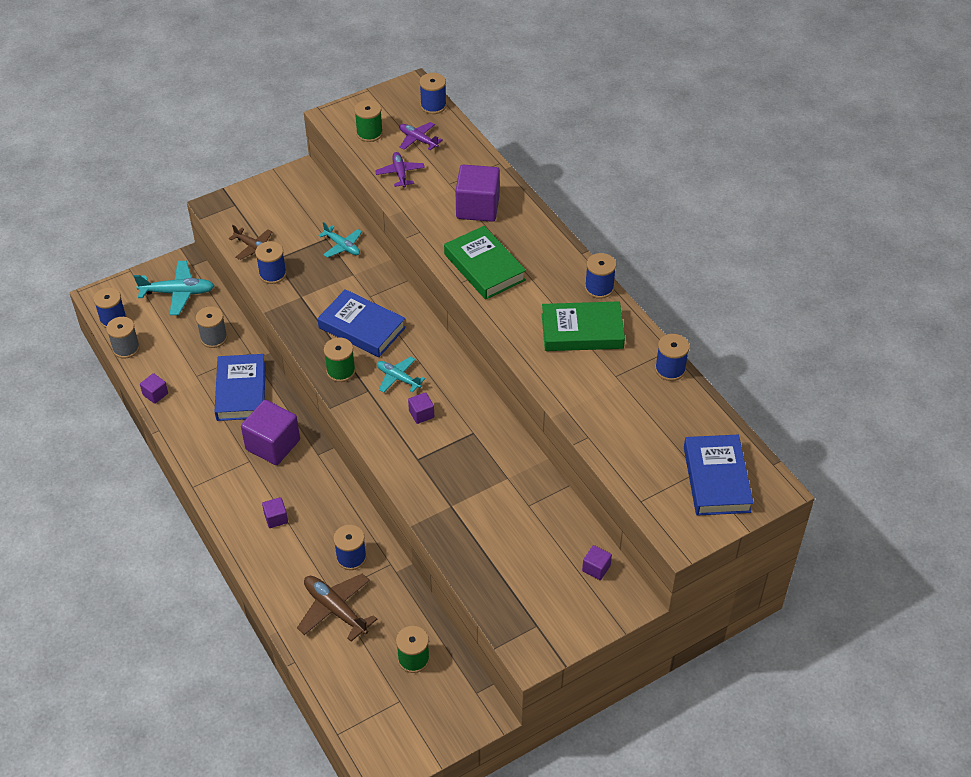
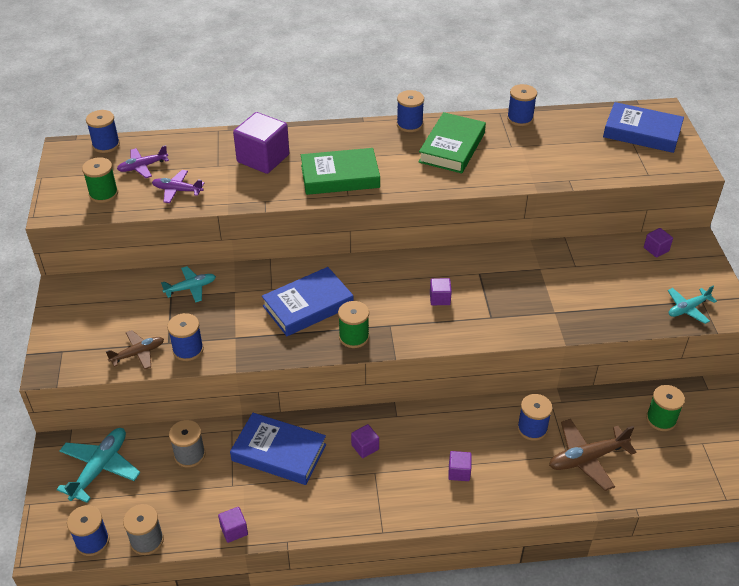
camera: 65 degrees left, 5 degrees down
(273, 445) = (365, 447): purple cube -> purple cube, size x0.47
(398, 378) = (387, 300): turquoise plane -> turquoise plane (687, 309)

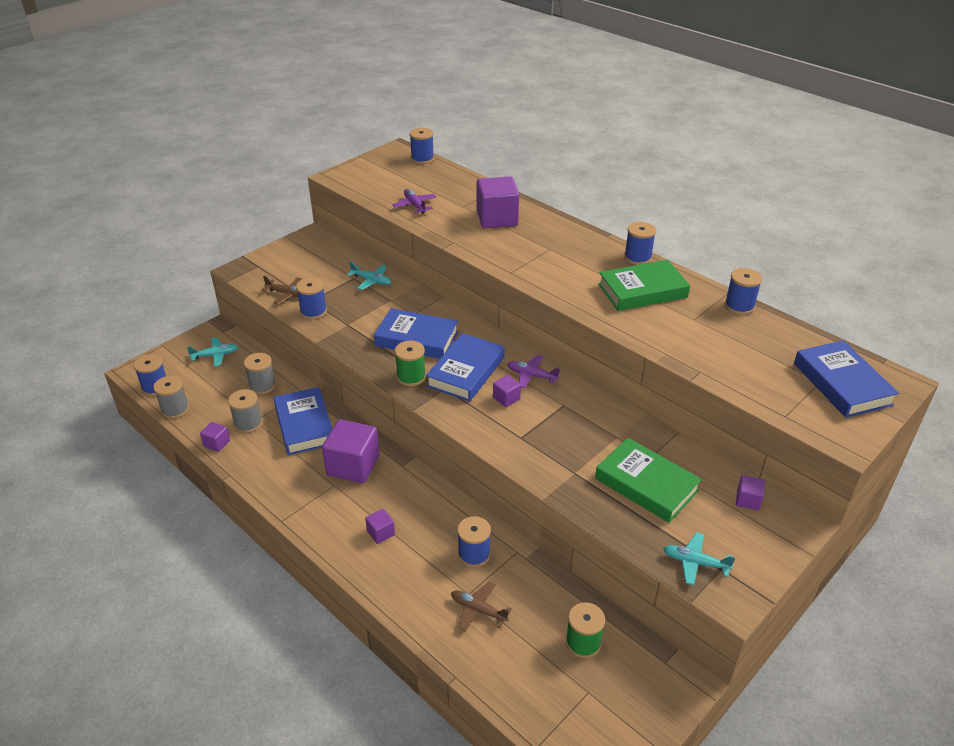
camera: 50 degrees right, 5 degrees down
(100, 468) = (215, 355): turquoise plane -> turquoise plane, size x0.64
(103, 194) = (374, 183): green spool -> none
(142, 167) = (420, 181): purple plane -> purple plane (531, 375)
(231, 492) = (248, 423): none -> grey spool
(340, 176) = (526, 258): green book -> green book (646, 484)
(365, 447) = (353, 466): purple cube -> purple cube, size x2.11
(383, 302) = (466, 372): none -> blue book
(587, 458) = (478, 610): brown plane -> brown plane, size x0.64

